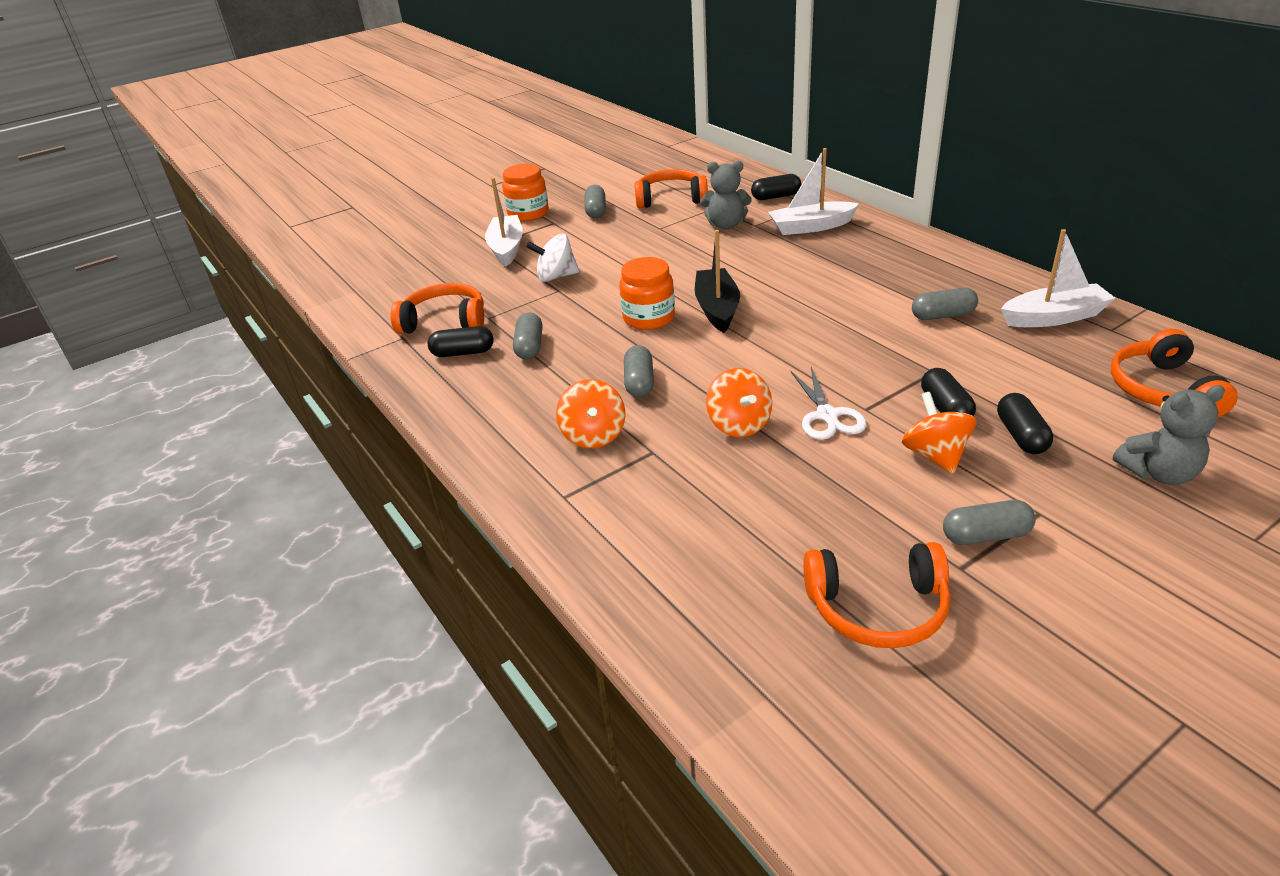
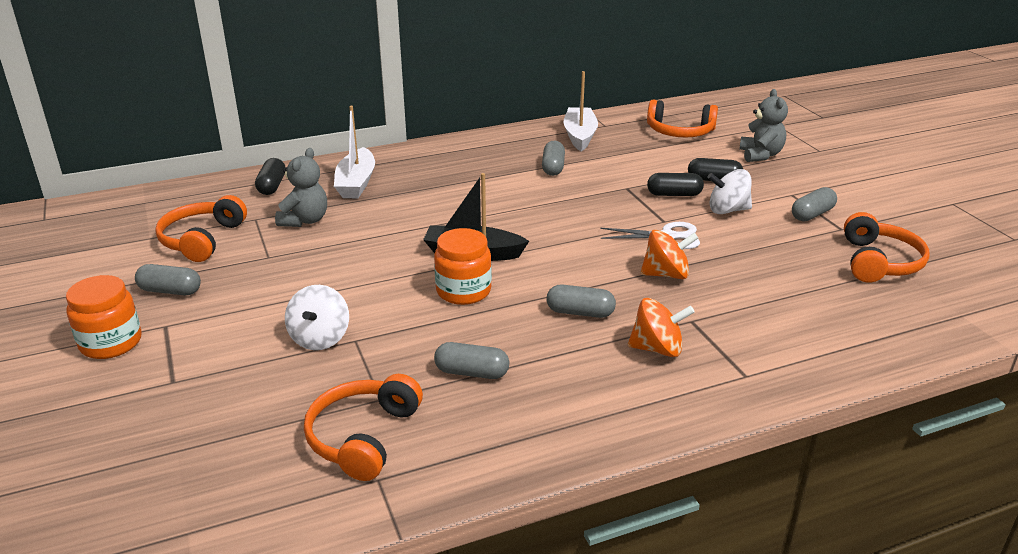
camera: 80 degrees left, 5 degrees down
(463, 353) = (453, 425): black capsule -> none
(506, 248) = (201, 370): white boat -> none
(935, 455) = (727, 210): orange spinning top -> white spinning top
(985, 535) = (812, 214): grey capsule -> grey capsule turned 45 degrees clockwise

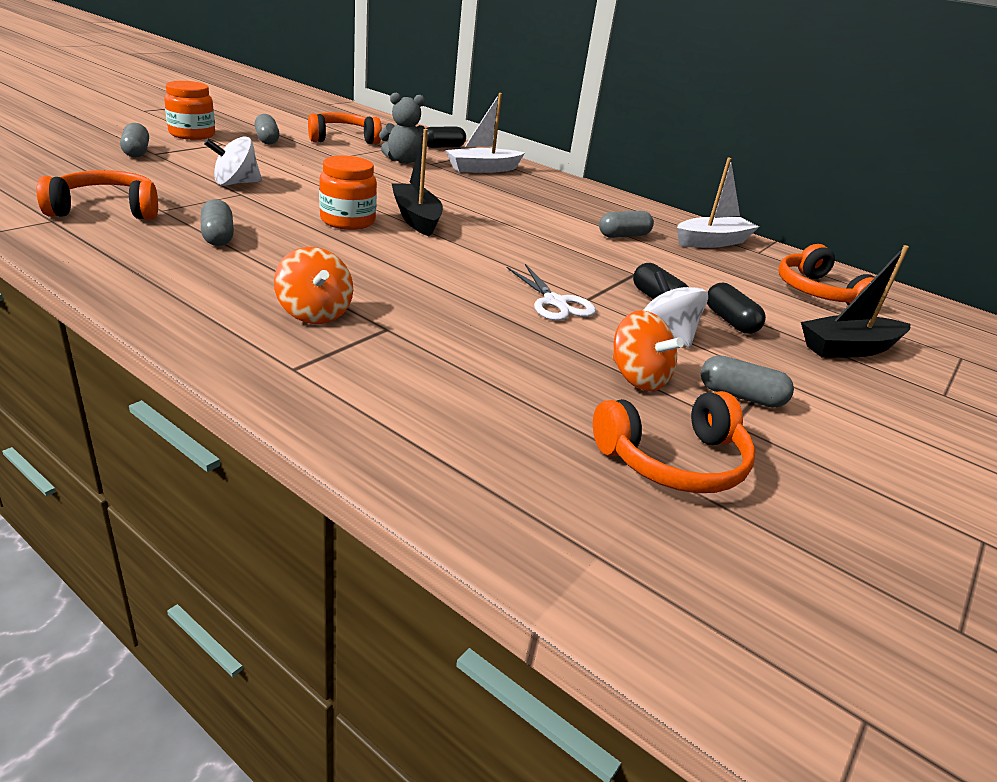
camera: 55 degrees right, 0 degrees up
(580, 312) = (353, 271): grey capsule -> grey capsule (136, 152)
(666, 274) = (471, 307): orange spinning top -> orange spinning top (637, 378)
(760, 155) = (849, 348): grey teddy bear -> black boat

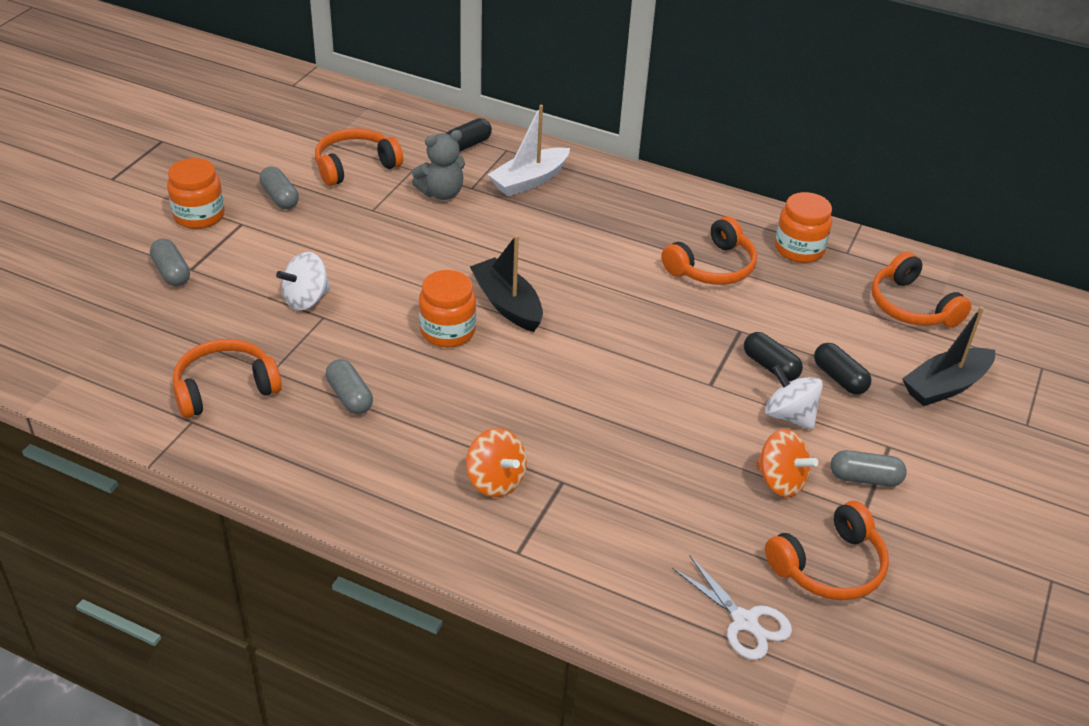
camera: 10 degrees left, 10 degrees up
(555, 302) = (684, 400): white scissors -> white scissors (744, 621)
(623, 235) = (712, 267): grey capsule -> orange headphones
(712, 242) = (799, 249): white boat -> orange jar

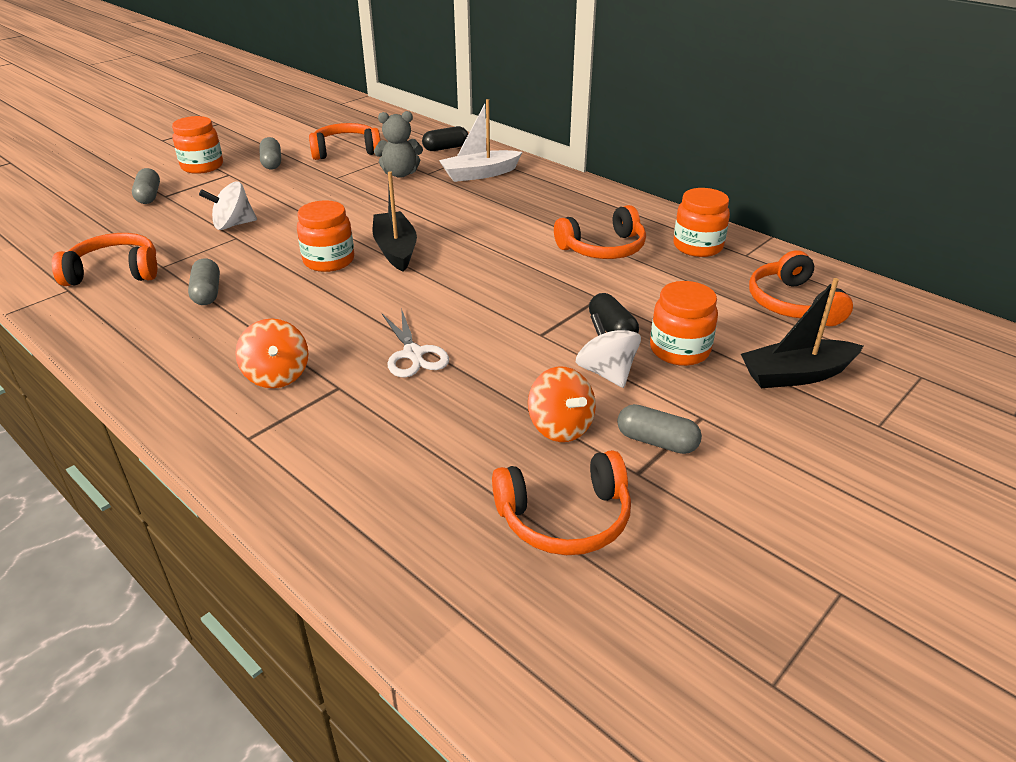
camera: 20 degrees right, 5 degrees down
(744, 621) = (432, 552): white scissors -> white scissors (413, 354)
(839, 378) = (679, 350): black capsule -> orange jar

